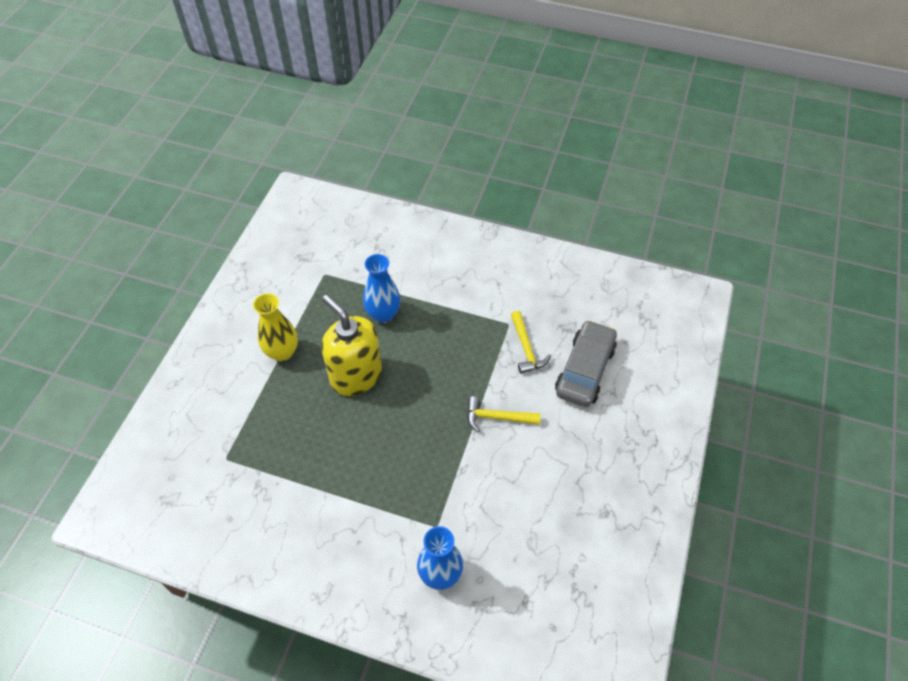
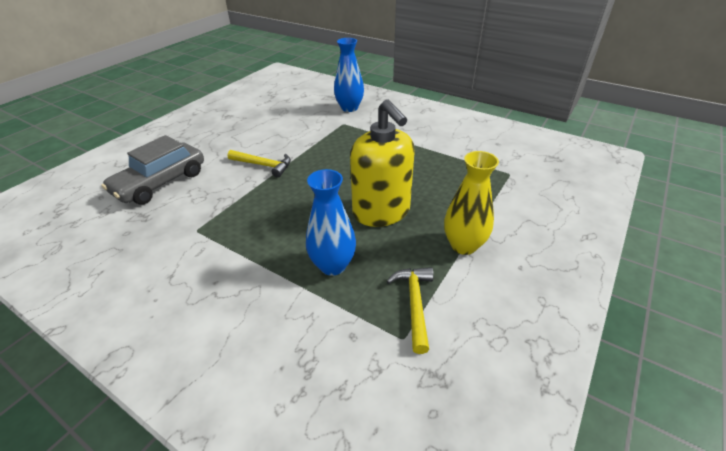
camera: 165 degrees left, 15 degrees down
(526, 348) = (197, 206): yellow hammer -> yellow hammer (414, 304)

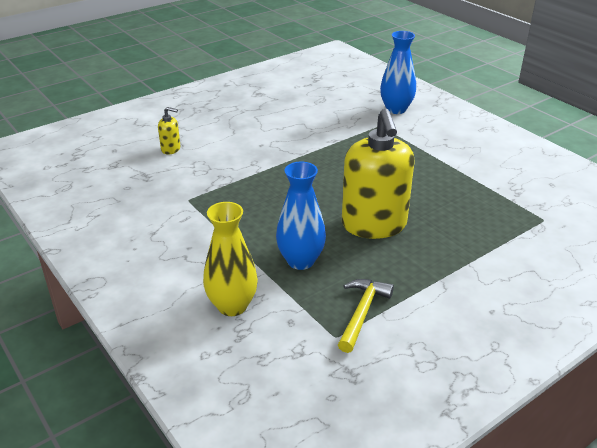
camera: 20 degrees right, 5 degrees down
(161, 183) = (171, 149): grey car -> yellow soap dispenser
(263, 165) = (275, 153): yellow hammer -> none
(463, 245) = (443, 276): yellow vase -> yellow vase (232, 306)

